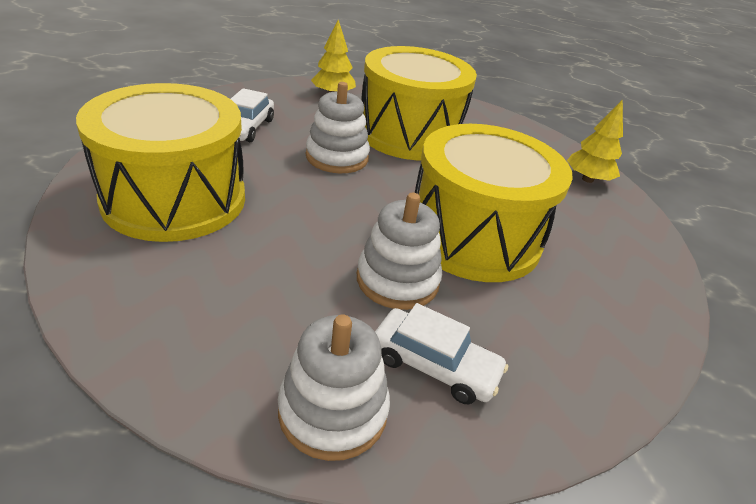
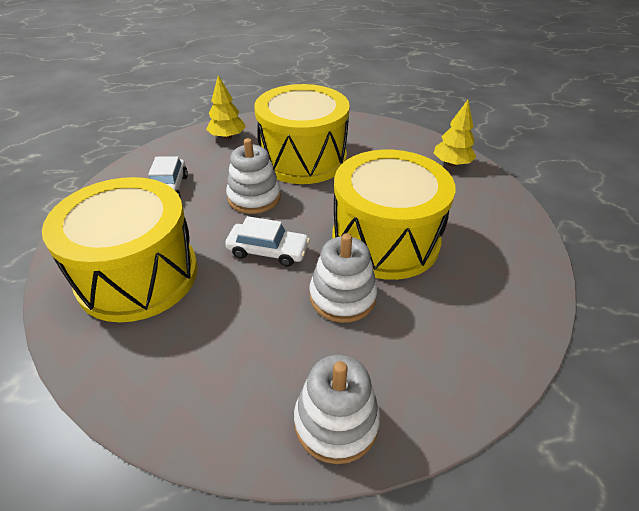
camera: 10 degrees left, 5 degrees up
(434, 365) = (395, 360): white car -> white car (268, 251)

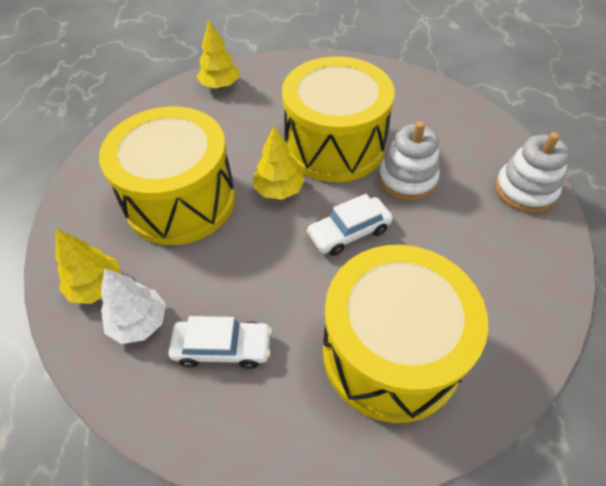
camera: 85 degrees left, 10 degrees up
(196, 155) = (139, 322): none -> white tree
(254, 197) = (255, 247): white stacking toy -> none
(268, 251) = (349, 232): white car -> white car turned 135 degrees counterclockwise
(318, 206) = (279, 190): none -> yellow tree

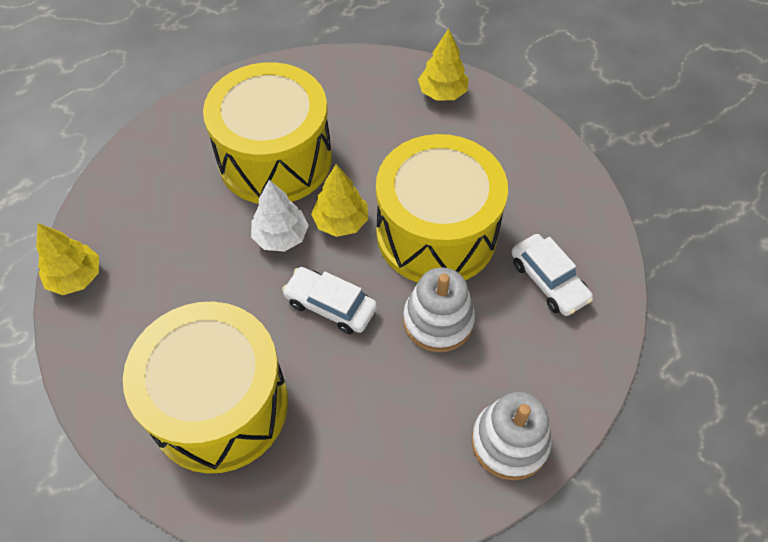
camera: 55 degrees right, 5 degrees up
(97, 286) = (155, 164): yellow tree -> yellow tree (76, 277)
(139, 322) = (141, 212): white tree -> white tree (281, 236)
(222, 348) = (151, 280): white car -> white car (548, 281)

